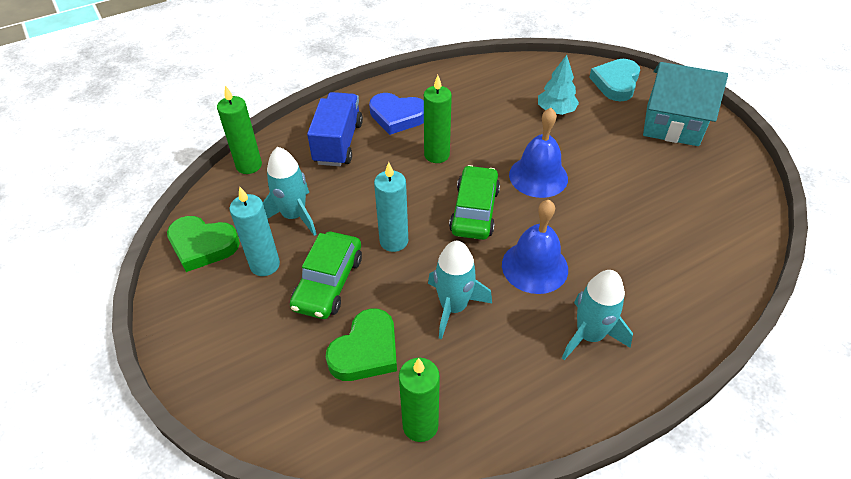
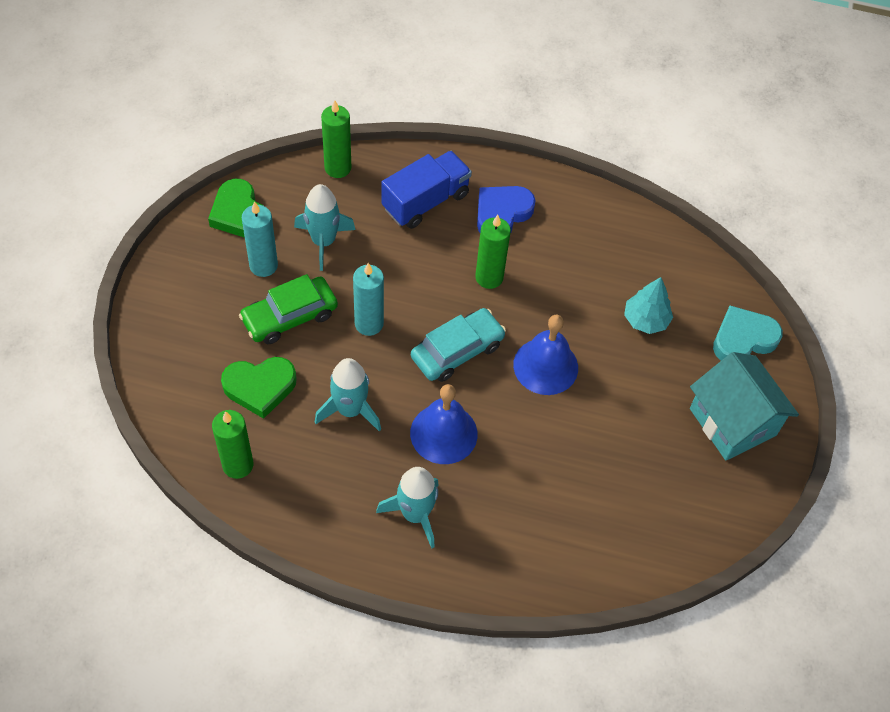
camera: 40 degrees right, 10 degrees up
(397, 116) = (502, 214): blue heart -> blue heart turned 75 degrees clockwise
(474, 210) = (457, 351): green car -> turquoise car

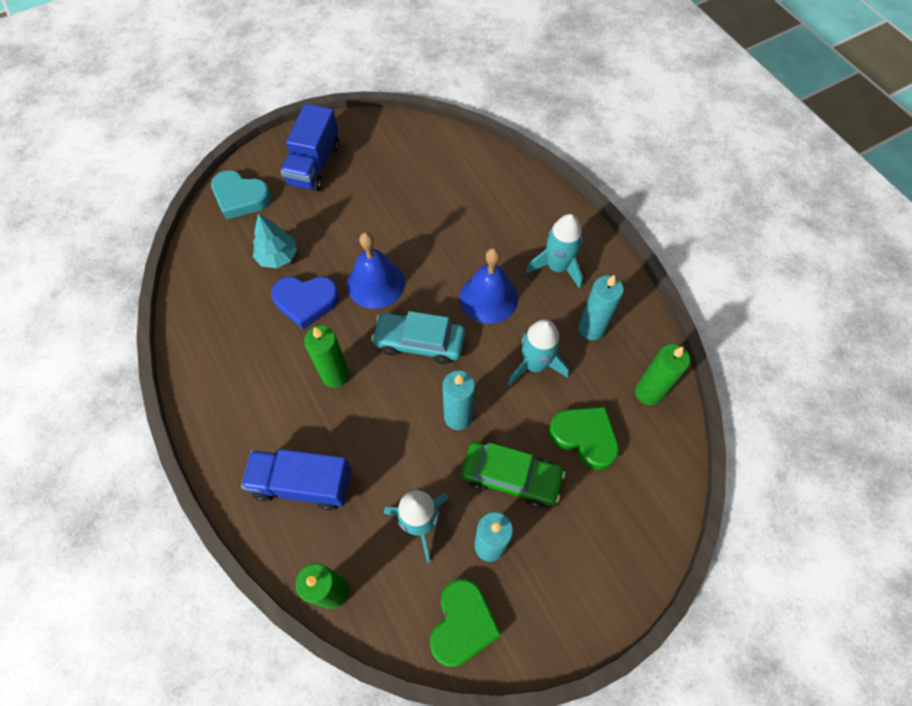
camera: 130 degrees left, 5 degrees up
(332, 480) = (591, 328): none -> turquoise candle
(502, 214) = (263, 417): blue heart -> blue heart (306, 302)
(732, 422) = (314, 165): turquoise house -> blue truck

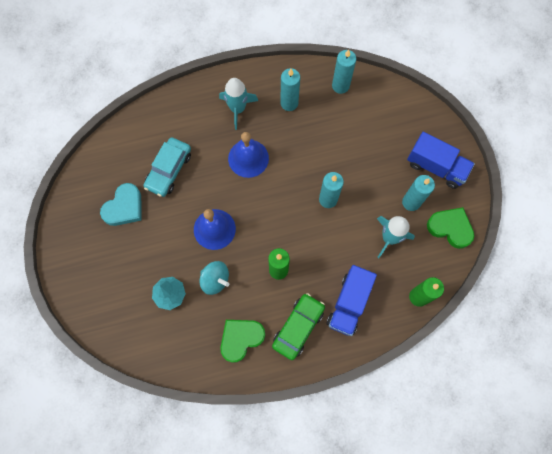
camera: 75 degrees left, 10 degrees up
(240, 197) = (104, 315): turquoise heart -> turquoise heart (124, 207)
(306, 302) = (215, 280): blue heart -> turquoise spinning top
(314, 165) = (91, 253): blue truck -> blue truck (436, 167)
(419, 342) = (269, 210): turquoise car -> turquoise car (169, 170)
(511, 477) = (373, 179): green car -> green car (298, 327)
(535, 365) = (305, 144): turquoise rocket -> none
(584, 437) = (359, 130): green heart -> green heart (241, 339)
(648, 392) = (340, 86): green candle -> turquoise candle

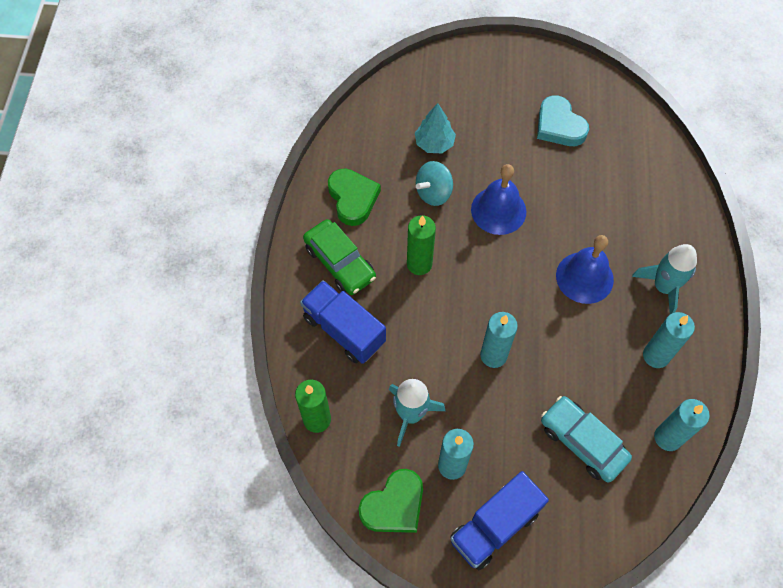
camera: 110 degrees right, 10 degrees down
(169, 170) = (594, 183): turquoise car -> turquoise car (582, 442)

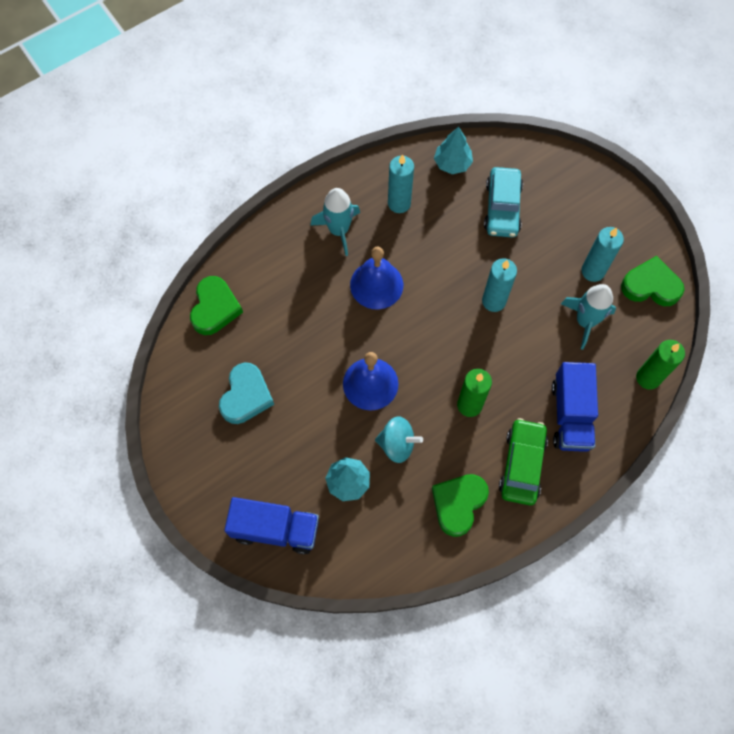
camera: 130 degrees left, 5 degrees up
(494, 526) = (604, 221): blue truck -> blue truck (275, 529)
(655, 152) = (215, 308): none -> green heart
(667, 437) = (452, 163): turquoise candle -> turquoise tree

